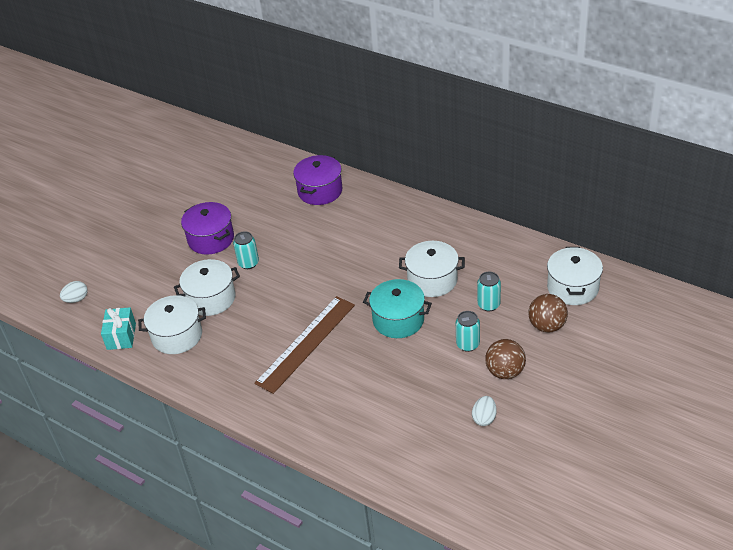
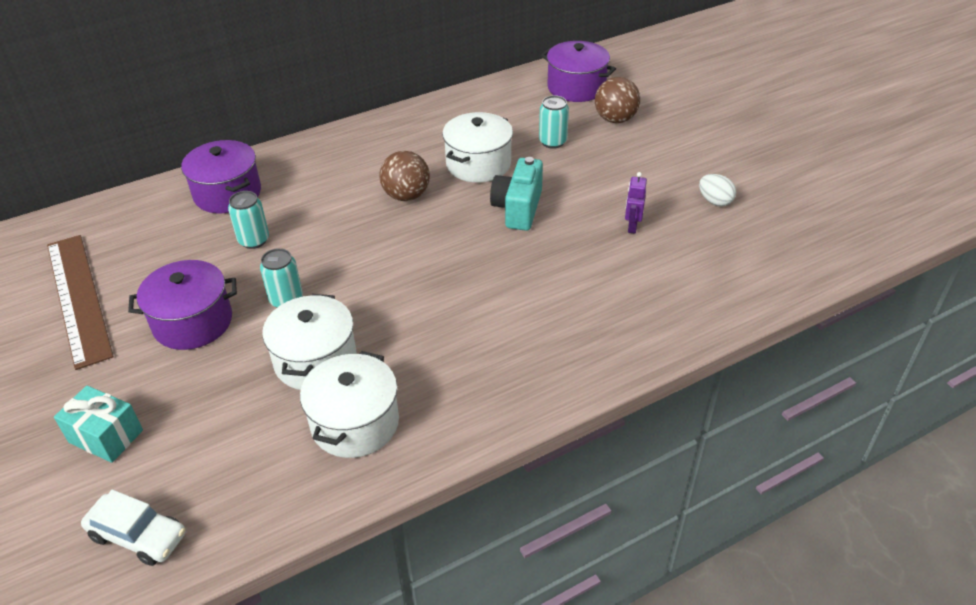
camera: 65 degrees left, 0 degrees up
(76, 299) = (138, 536): white egg -> white car
(121, 336) = (290, 495): turquoise gift -> turquoise gift (106, 436)
(306, 343) = (489, 295): brown ruler -> brown ruler (78, 298)
(398, 320) = (518, 209): turquoise pot -> turquoise camera
(420, 383) = (632, 226): none -> purple robot
(467, 344) = (599, 175): turquoise can -> turquoise can (254, 240)
(505, 372) = (658, 165): brown ball -> brown ball (406, 196)
(572, 287) = (576, 87): white pot -> purple pot

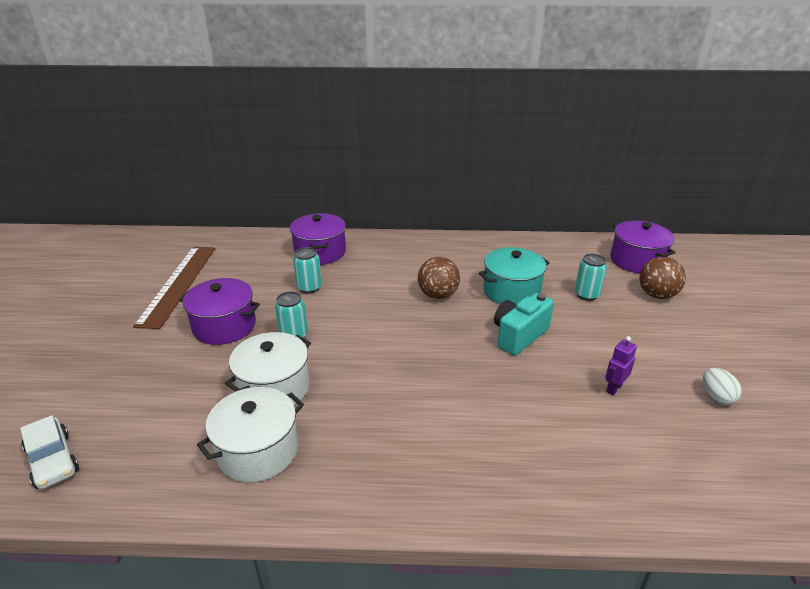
camera: 30 degrees right, 10 degrees down
(106, 436) = (105, 379): turquoise gift -> none
(478, 164) = (511, 291): white pot -> turquoise pot

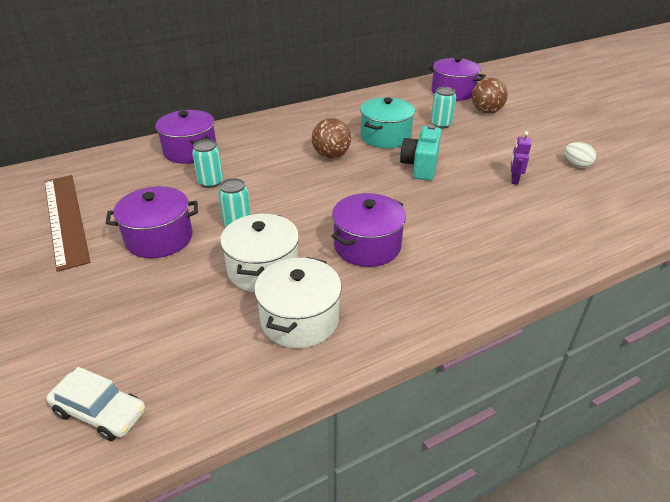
camera: 30 degrees left, 5 degrees up
(384, 402) = (367, 246): none -> purple pot

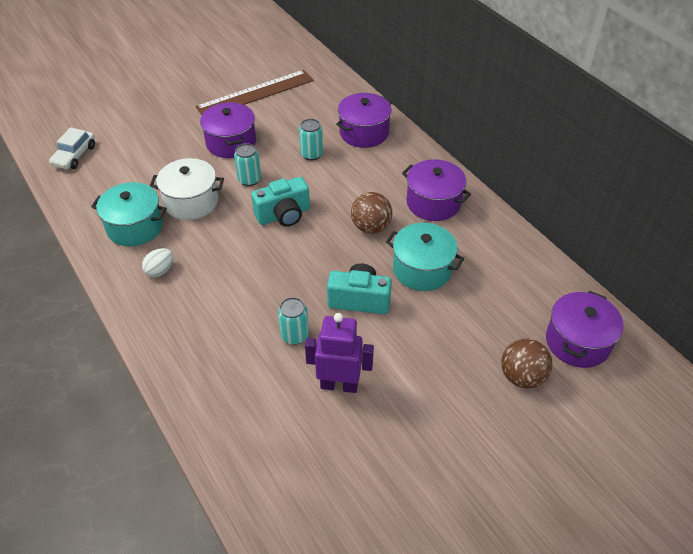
camera: 85 degrees right, 10 degrees up
(299, 319) = (135, 227): white pot -> turquoise pot
(304, 202) = (283, 215): none -> turquoise camera
(367, 246) = (218, 260): purple pot -> purple pot (433, 203)
(441, 124) = (468, 322): turquoise can -> turquoise can (294, 335)
(514, 180) = (339, 385): purple robot -> purple robot, size x1.84
(576, 164) = (385, 461): white egg -> white egg (160, 270)

